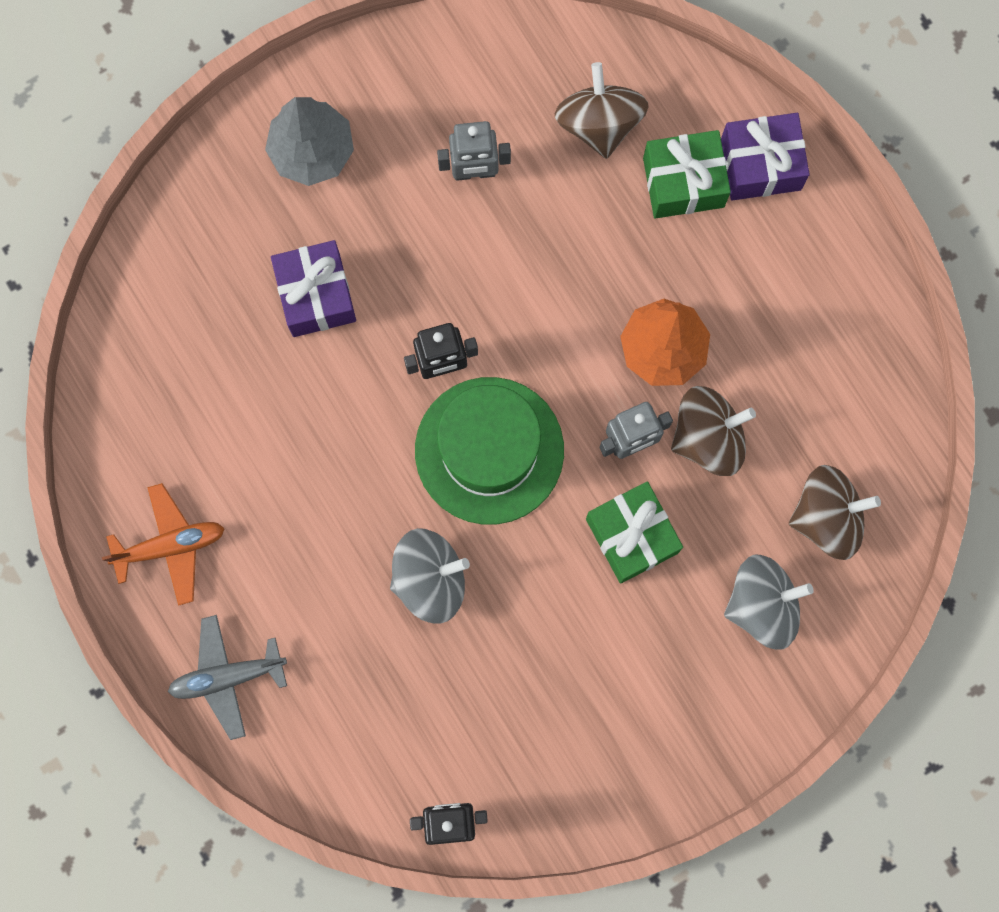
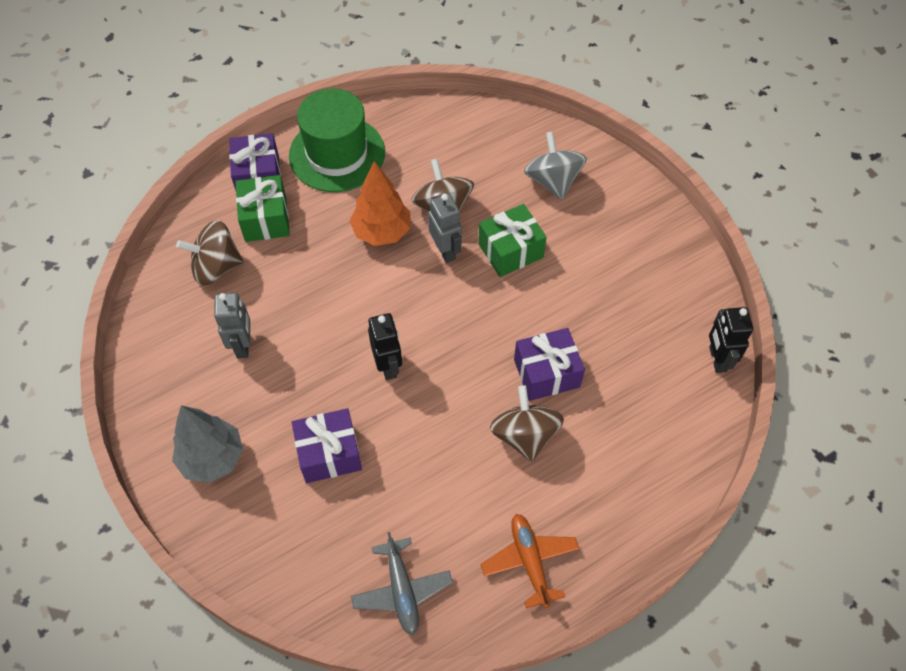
camera: 90 degrees left, 20 degrees down
(227, 677) = (630, 514): grey plane -> grey plane (401, 590)
(430, 579) = (546, 373): grey spinning top -> purple gift
(489, 450) = (452, 335): green hat -> green hat (337, 154)
(827, 517) = (495, 147): brown spinning top -> brown spinning top (524, 435)

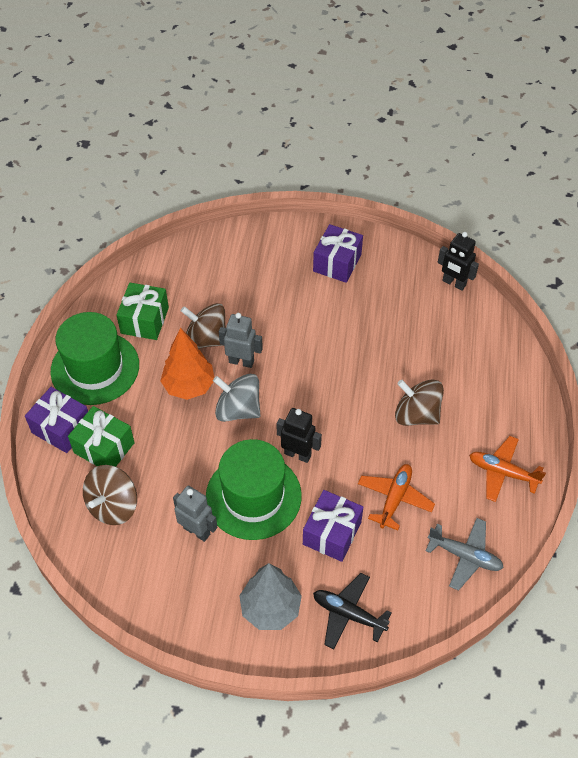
camera: 50 degrees left, 5 degrees down
(256, 527) = (348, 614): none -> black plane
(314, 363) = (253, 496): none -> green hat
(412, 481) = (394, 499): none -> orange plane
(510, 250) = (277, 327): green gift -> green gift (144, 320)
(546, 373) = (384, 372): purple gift -> purple gift (337, 263)
(553, 181) = (248, 267): grey spinning top -> grey spinning top (238, 409)

